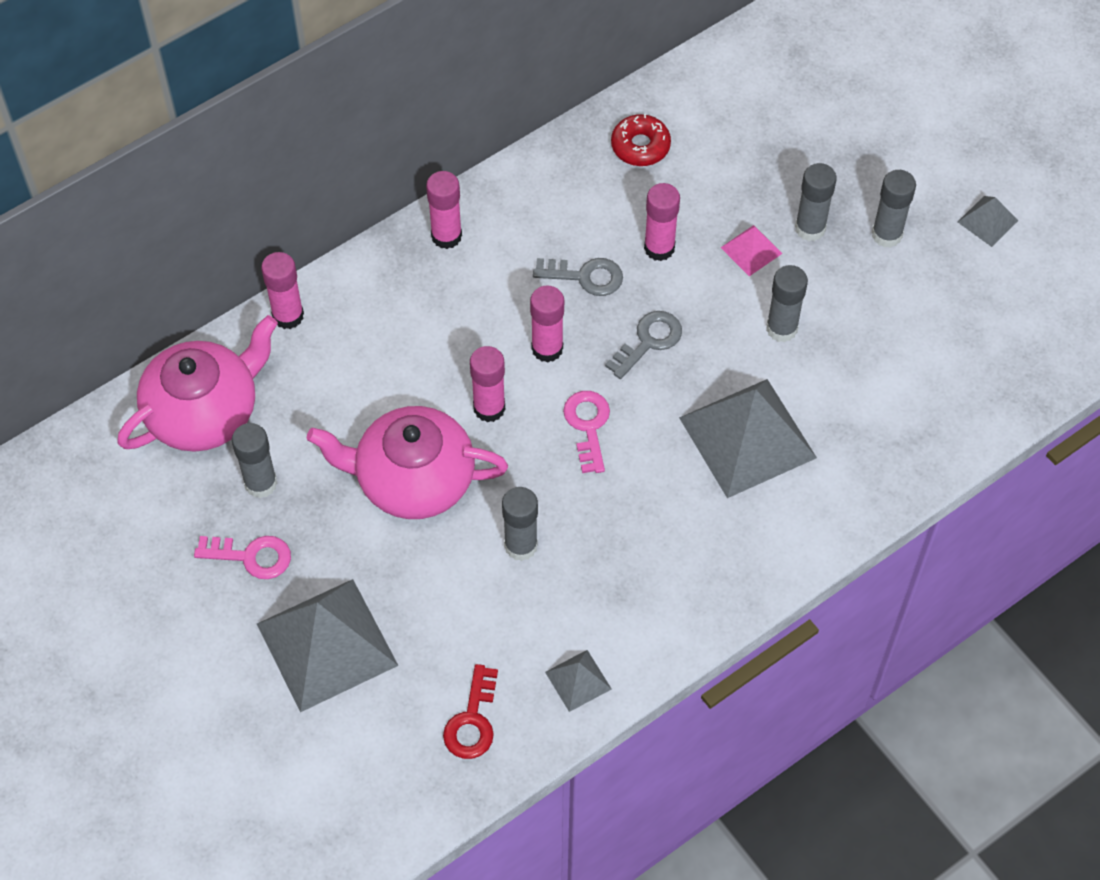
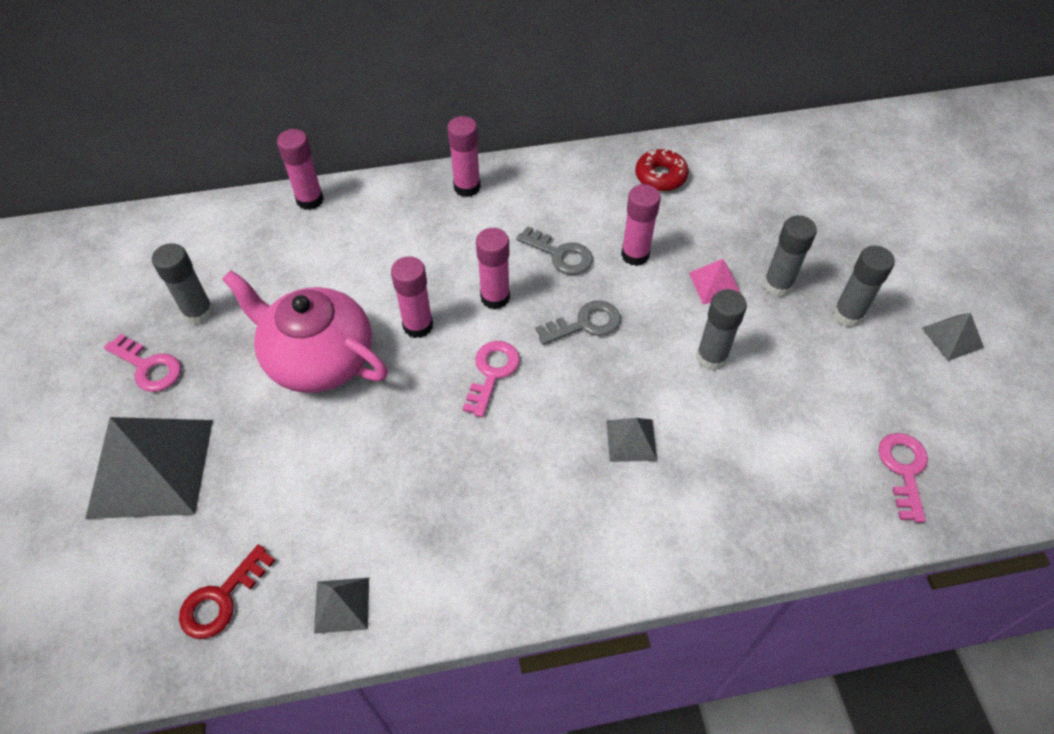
camera: 25 degrees right, 5 degrees down
(204, 412) = (199, 244): pink teapot -> none
(521, 546) = (370, 452): grey glue stick -> none
(747, 437) = (631, 440): grey pyramid -> grey pyramid, size x0.45
(989, 368) = (903, 470): none -> pink key

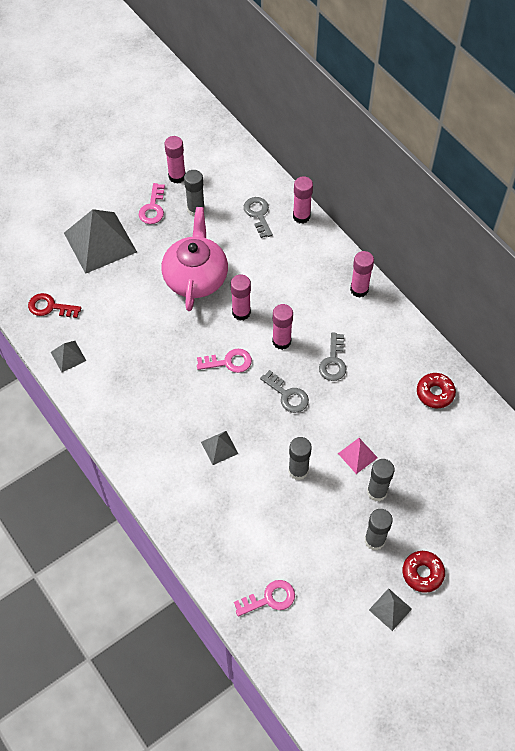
camera: 65 degrees right, 5 degrees up
(268, 244) = (258, 214): none -> grey key
(635, 255) = (356, 402): pink glue stick -> pink glue stick (177, 176)
(909, 285) = (422, 573): none -> red donut

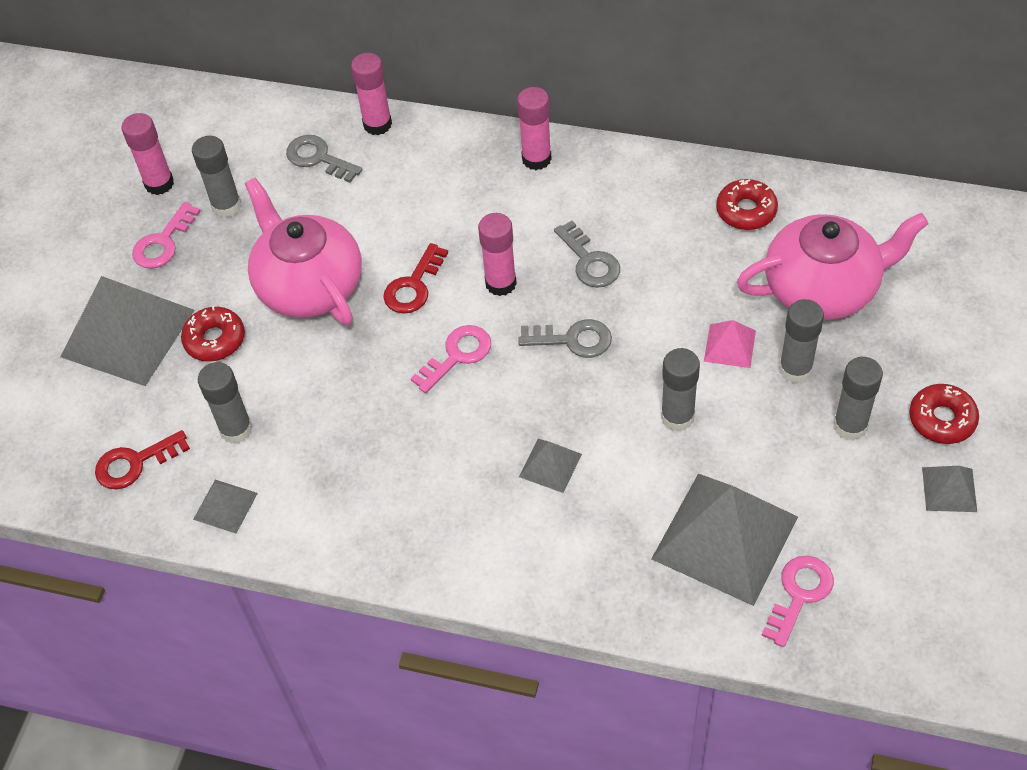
camera: 35 degrees left, 5 degrees down
(103, 324) = (236, 429): none -> grey glue stick
(132, 273) = (215, 340): none -> red donut
(153, 208) = (163, 242): pink key -> pink key turned 60 degrees clockwise
(241, 312) = (413, 286): pink glue stick -> red key
(262, 545) = (724, 538): none -> grey pyramid
(432, 462) = (823, 288): none -> pink teapot

